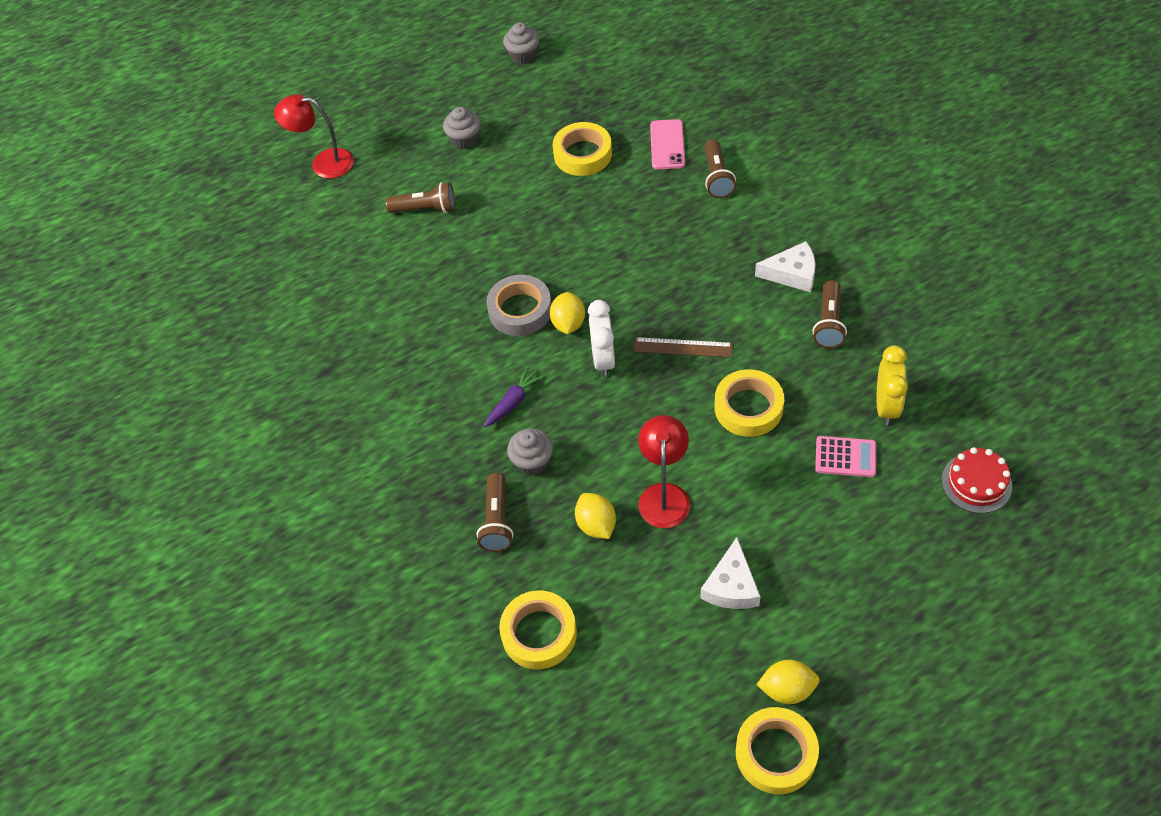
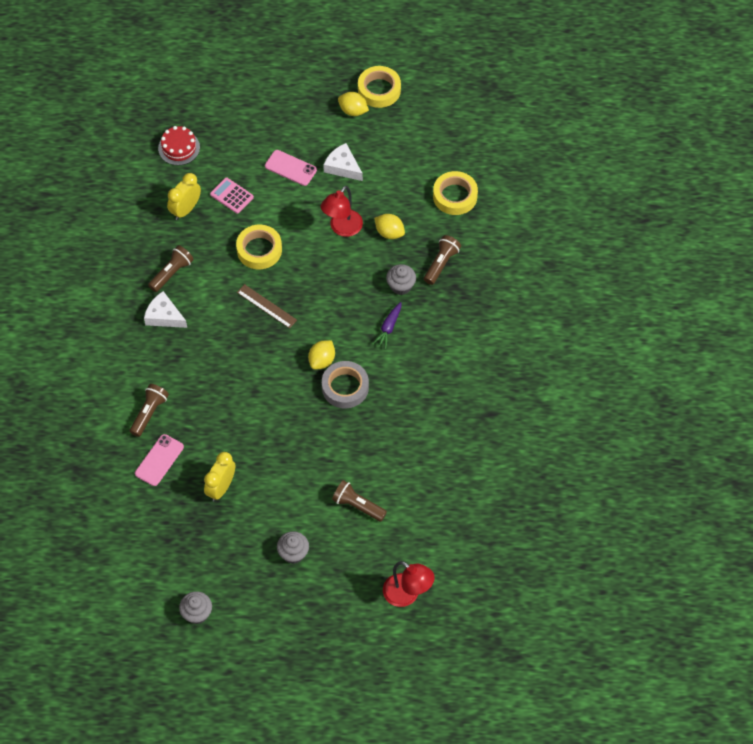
camera: 155 degrees left, 5 degrees up
(513, 402) = (388, 328): purple carrot -> purple carrot turned 45 degrees counterclockwise
(582, 154) = (221, 488): yellow tape -> yellow clock
(596, 525) = (389, 233): yellow lemon -> yellow lemon turned 60 degrees counterclockwise
(603, 359) = (318, 325): white clock -> none
(731, 586) = (342, 167): white cheese -> white cheese turned 90 degrees counterclockwise
(802, 541) = (290, 168): none -> pink phone

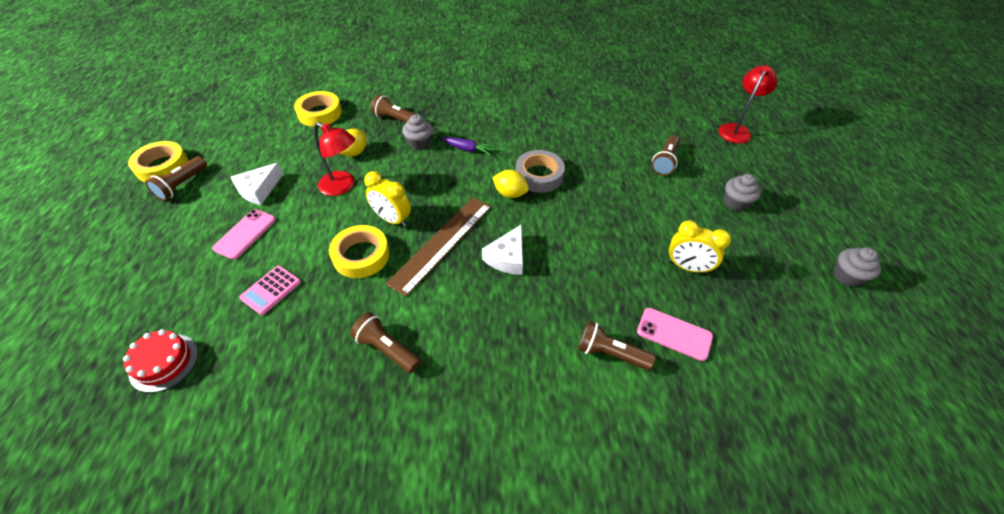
camera: 95 degrees left, 10 degrees down
(164, 316) = (457, 351): white cheese -> white cheese (507, 257)
(185, 209) = (280, 342): yellow clock -> yellow clock (392, 219)
(266, 306) = (442, 243): brown ruler -> brown ruler, size x1.72
(353, 111) = (182, 185): yellow lemon -> brown flashlight

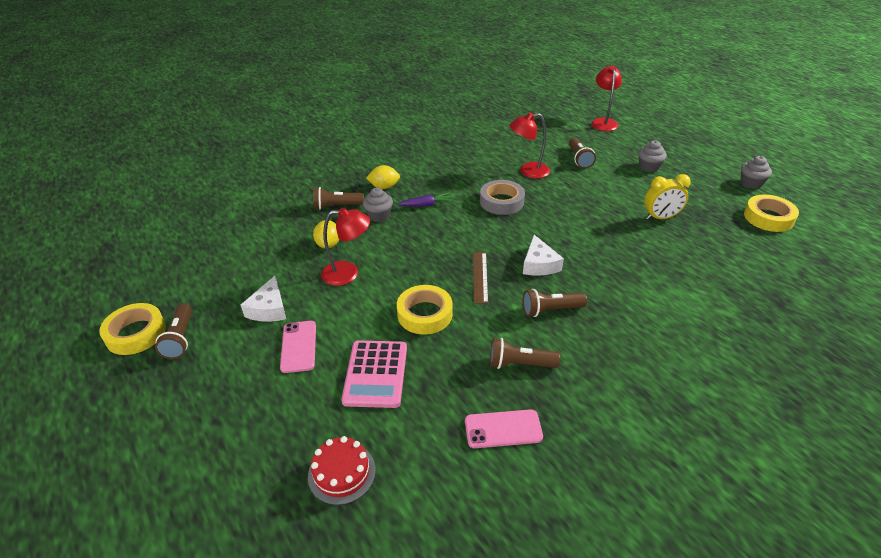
camera: 30 degrees left, 10 degrees down
(271, 290) = (375, 374): pink calculator -> pink calculator, size x1.57
(320, 113) = (256, 227): yellow tape -> yellow tape (768, 218)
(392, 219) = (420, 278): yellow clock -> none
(442, 243) = (480, 277): brown ruler -> brown ruler, size x0.58
(510, 194) = (494, 222): yellow lemon -> yellow lemon (384, 187)
(597, 154) = (528, 171): none -> red lamp
(610, 353) = (669, 289): brown flashlight -> brown flashlight (551, 310)
(674, 334) = (693, 259): pink phone -> pink phone (503, 429)

